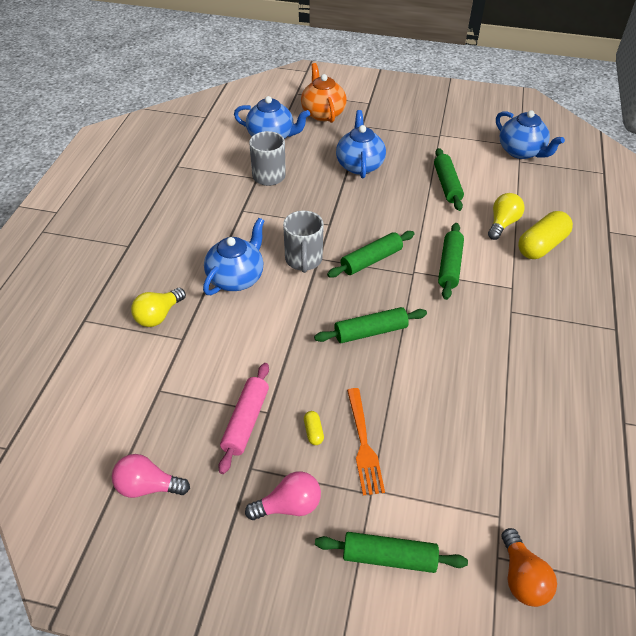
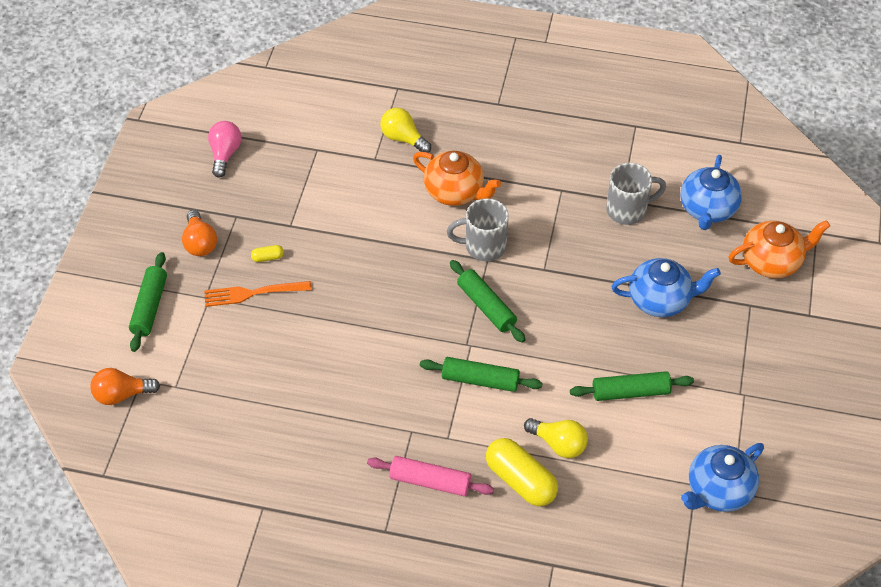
camera: 90 degrees right, 5 degrees up
(236, 278) = (455, 192): blue teapot -> orange teapot
(246, 421) = (281, 211): pink rolling pin -> pink rolling pin (430, 481)
(289, 505) = (200, 243): pink light bulb -> orange light bulb
(370, 332) = (382, 302): green rolling pin -> none

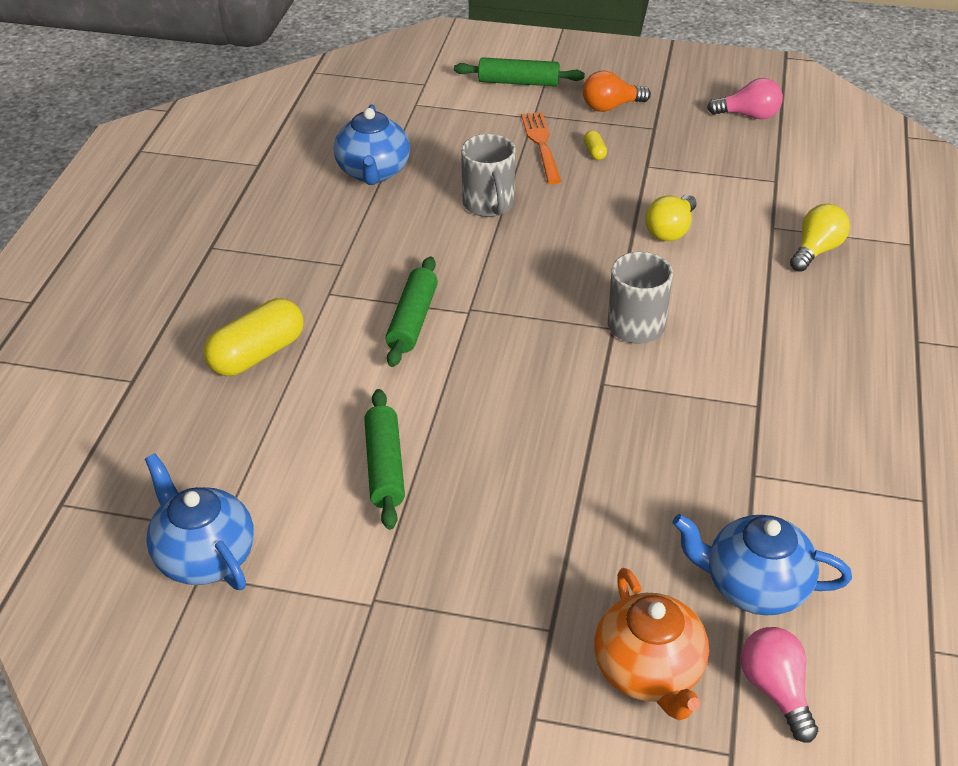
camera: 90 degrees right, 10 degrees down
(122, 394) = (407, 74): orange light bulb -> none
(430, 481) = (269, 279): pink rolling pin -> none
(455, 192) = (729, 298): orange teapot -> none
(486, 306) = (531, 326): green rolling pin -> none
(558, 444) = (307, 390): yellow light bulb -> yellow light bulb (670, 230)
(628, 210) = (732, 481): grey mug -> grey mug (489, 205)
(660, 300) = (553, 511): blue teapot -> blue teapot (373, 172)
(775, 209) = (775, 690): none -> pink light bulb

